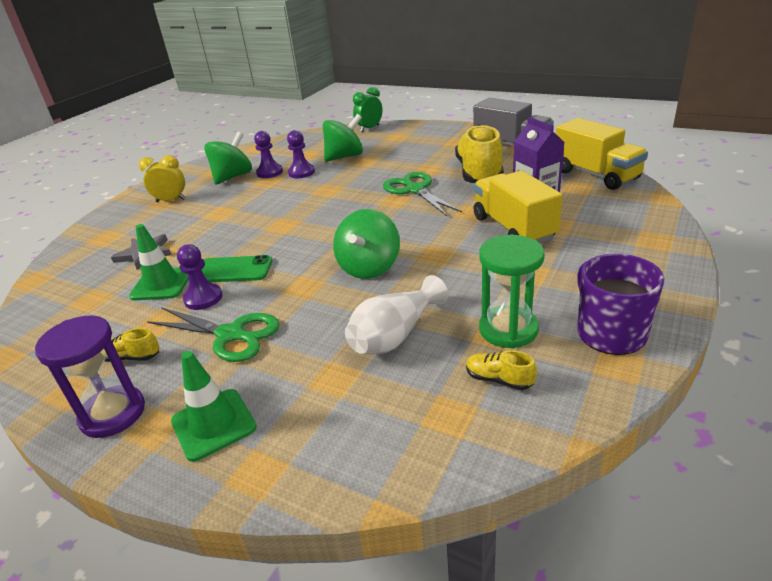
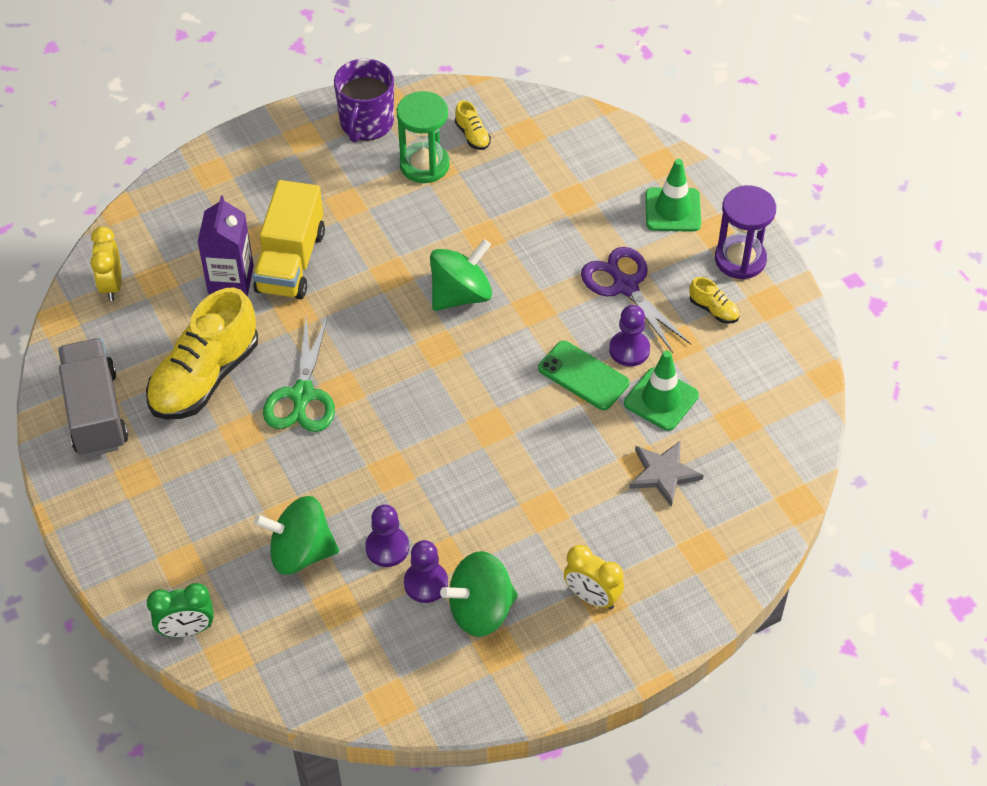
camera: 150 degrees left, 20 degrees up
(230, 335) = (625, 286): green scissors -> purple scissors
(395, 335) = (504, 208): white vase -> none
(596, 175) = (112, 285): yellow truck -> yellow clock

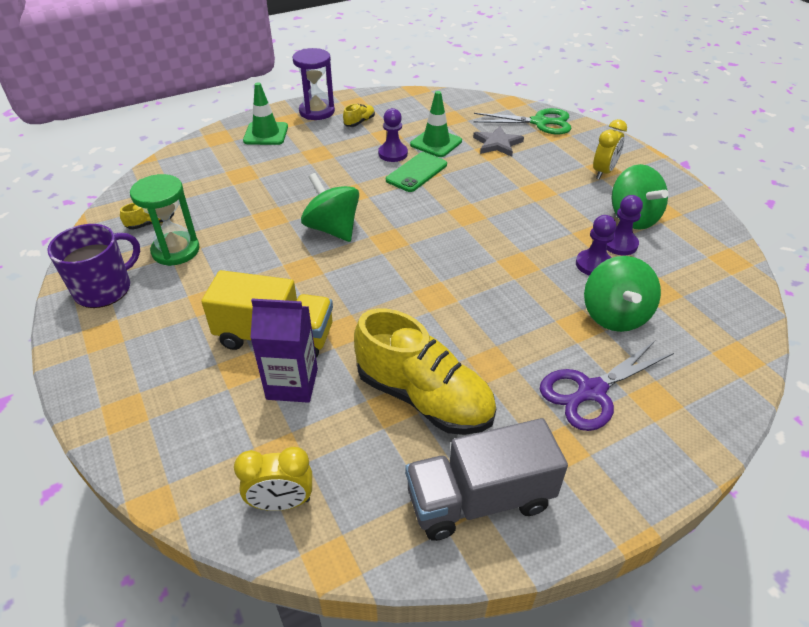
camera: 90 degrees left, 10 degrees down
(186, 629) = (725, 390): green clock -> none
(302, 395) = (442, 321): green scissors -> green scissors (539, 122)
(366, 123) = (104, 289): purple mug -> purple mug turned 60 degrees counterclockwise
(625, 286) = (334, 154): purple scissors -> purple scissors (591, 391)

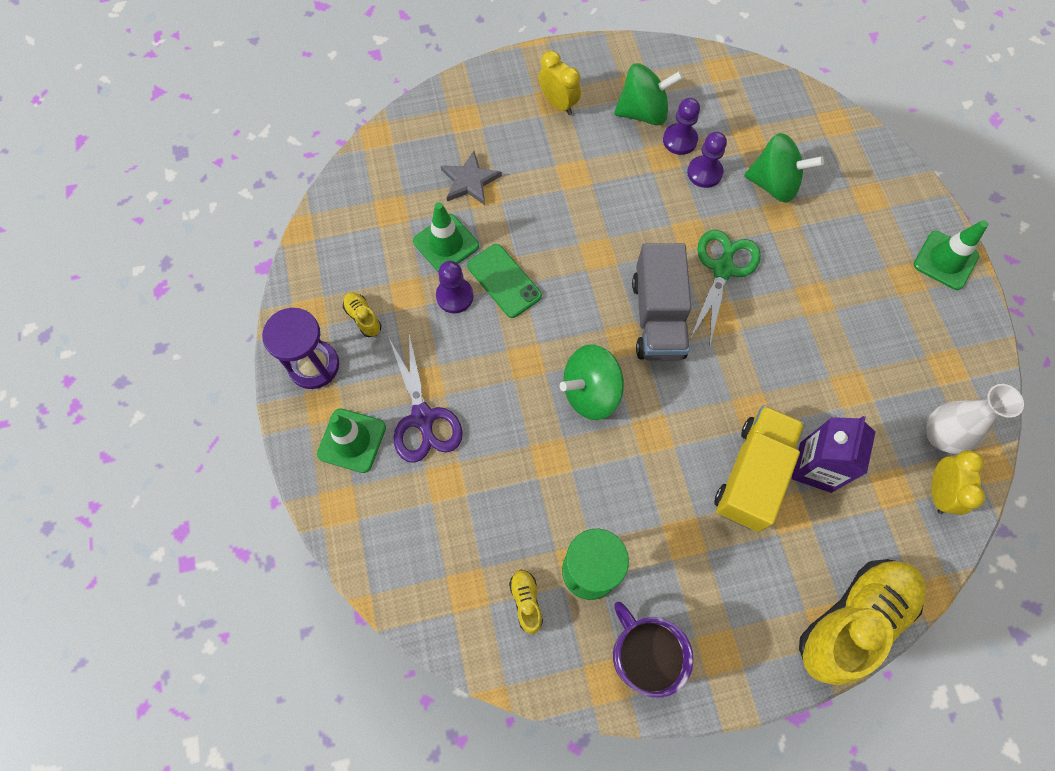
camera: 75 degrees left, 25 degrees up
(356, 500) = (940, 436): none -> white vase
(424, 397) = (845, 361): yellow shoe -> yellow shoe (853, 620)
(479, 499) = (947, 348): grey truck -> grey truck (657, 317)
(539, 122) = (437, 123): green scissors -> green scissors (723, 269)
(591, 391) = (855, 236): purple scissors -> purple scissors (423, 418)
(610, 488) = (945, 260): none -> green traffic cone

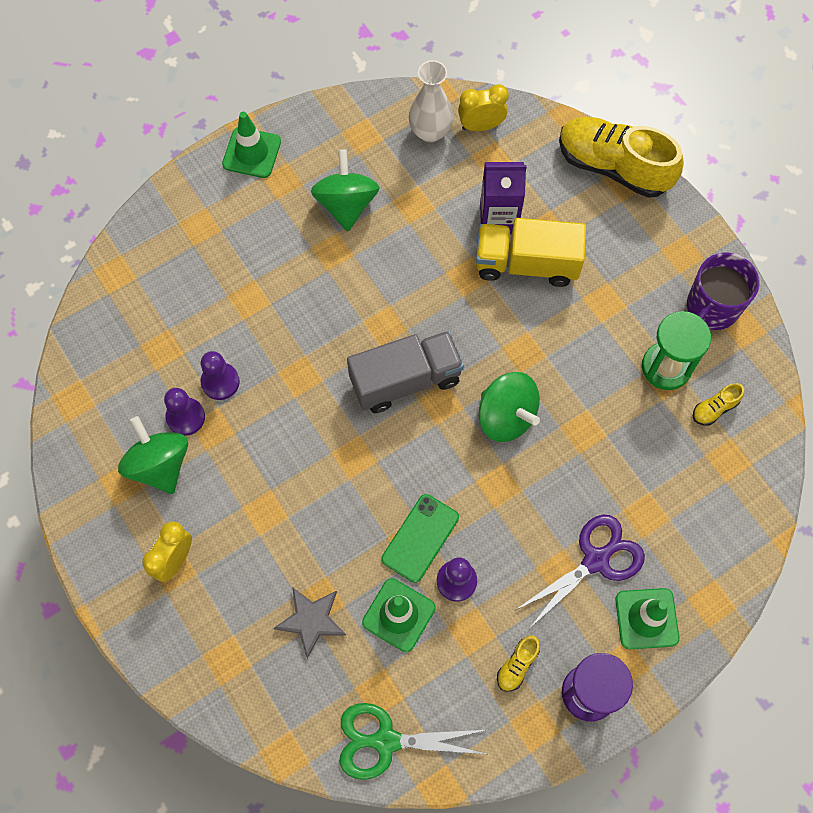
camera: 110 degrees left, 0 degrees up
(723, 269) = (330, 336): green scissors -> green scissors (386, 741)
(773, 184) = (213, 314): green spinning top -> green spinning top (346, 205)

